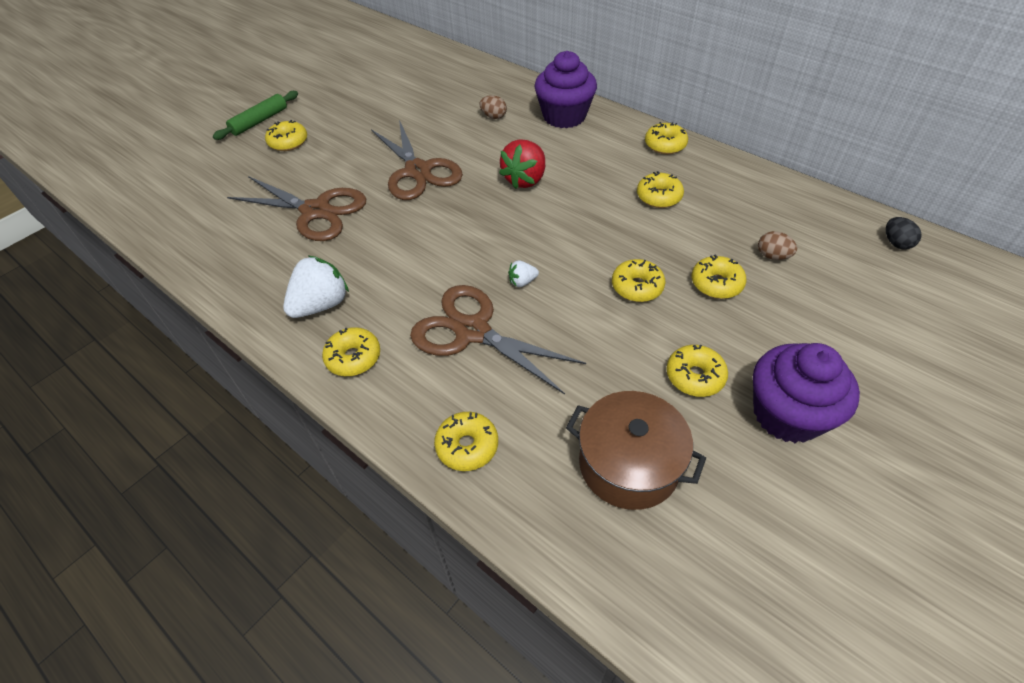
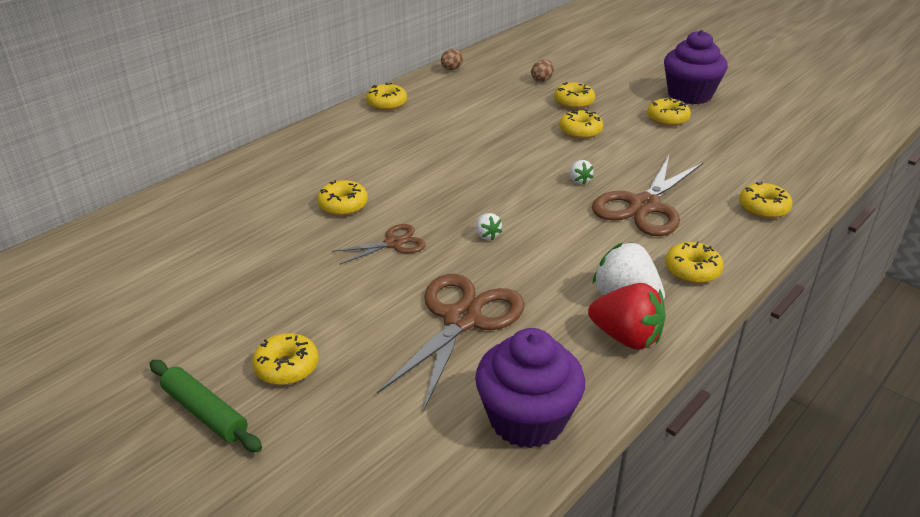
camera: 90 degrees left, 15 degrees down
(418, 171) = (394, 243): brown scissors -> brown scissors, size x0.54
(425, 220) = (487, 235): none -> white strawberry
(493, 116) = (294, 192): brown egg -> brown egg (451, 69)
(525, 180) = (426, 175): red strawberry -> red strawberry (626, 337)
(564, 116) = (314, 149): purple cupcake -> purple cupcake (527, 419)
(629, 464) = (750, 147): brown pot -> none
(658, 197) = (465, 113): yellow donut -> yellow donut (343, 205)
(896, 243) = (528, 42): black egg -> none

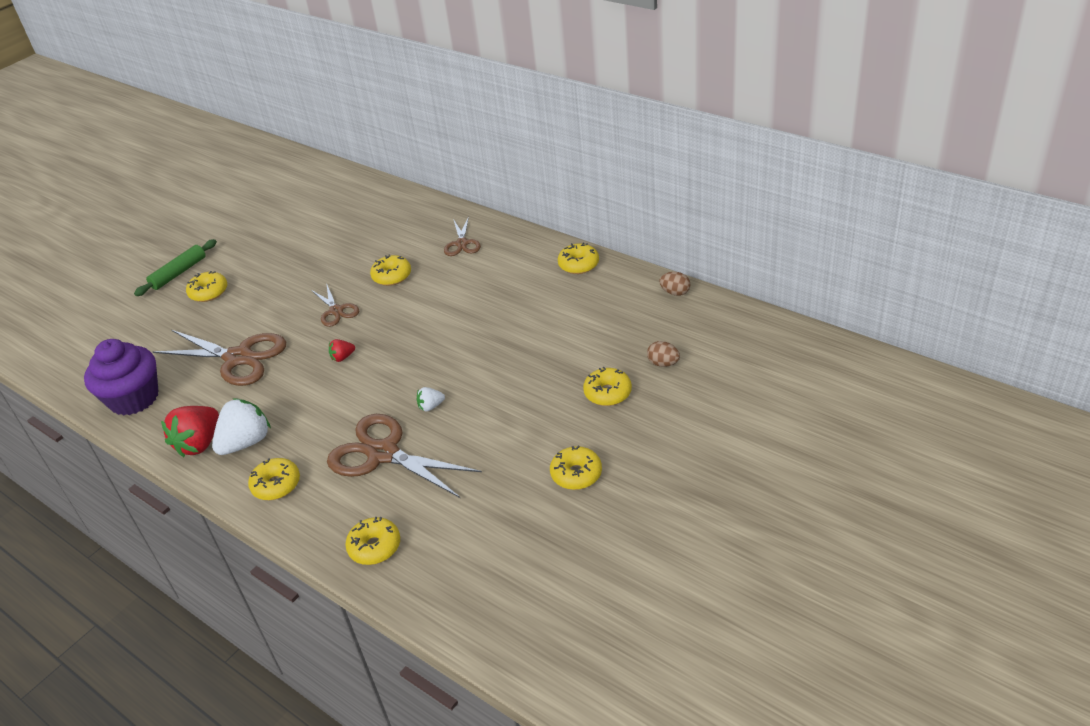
camera: 90 degrees right, 5 degrees up
(306, 161) = (462, 243): none -> brown scissors
(487, 235) = (342, 357): white strawberry -> red strawberry
(580, 131) = (535, 402): yellow donut -> none
(689, 95) = (651, 497): purple cupcake -> none

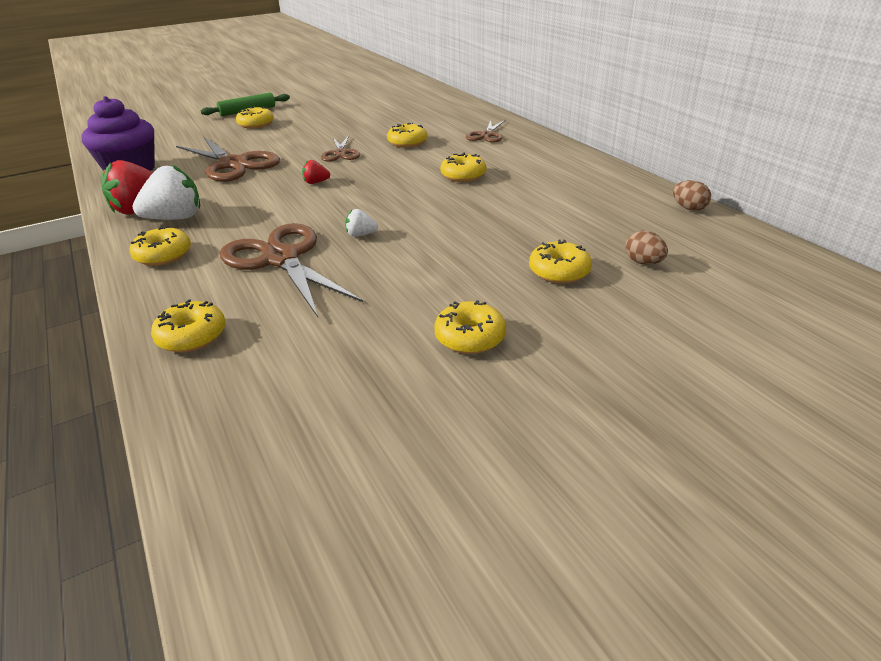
camera: 20 degrees right, 5 degrees down
(578, 264) = (590, 168): yellow donut -> yellow donut (463, 175)

